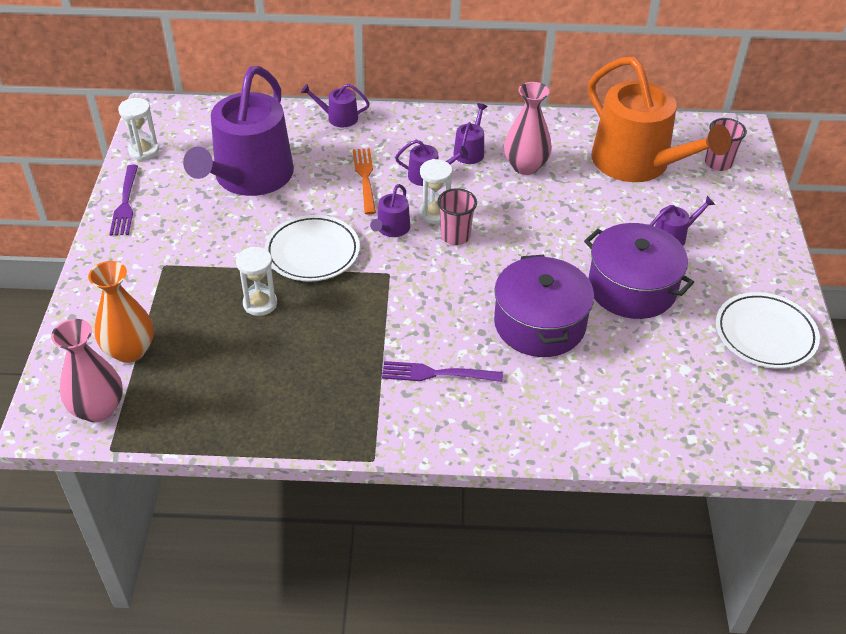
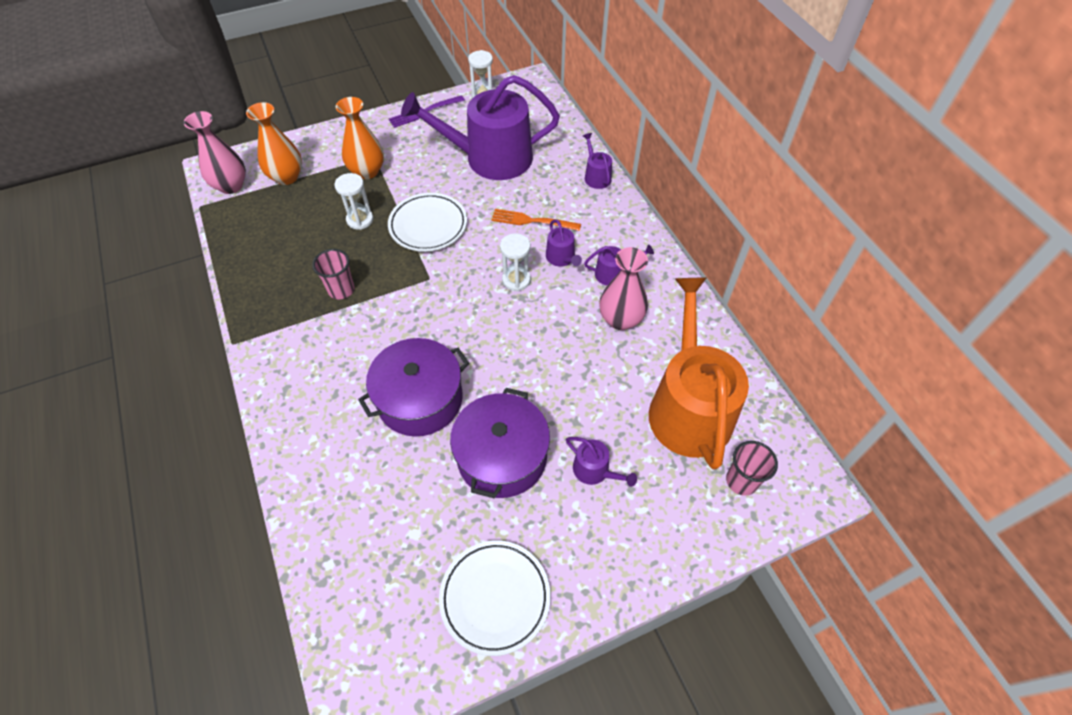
camera: 65 degrees right, 10 degrees up
(184, 277) = (367, 171): none -> orange vase
(365, 178) = (532, 221): orange fork -> orange fork turned 135 degrees counterclockwise
(391, 229) = (481, 260): purple watering can -> none
(437, 374) = (332, 349): purple fork -> none
(455, 236) = (496, 303): pink cup -> pink cup (341, 290)
(638, 163) = (688, 407): orange watering can -> orange watering can turned 150 degrees clockwise

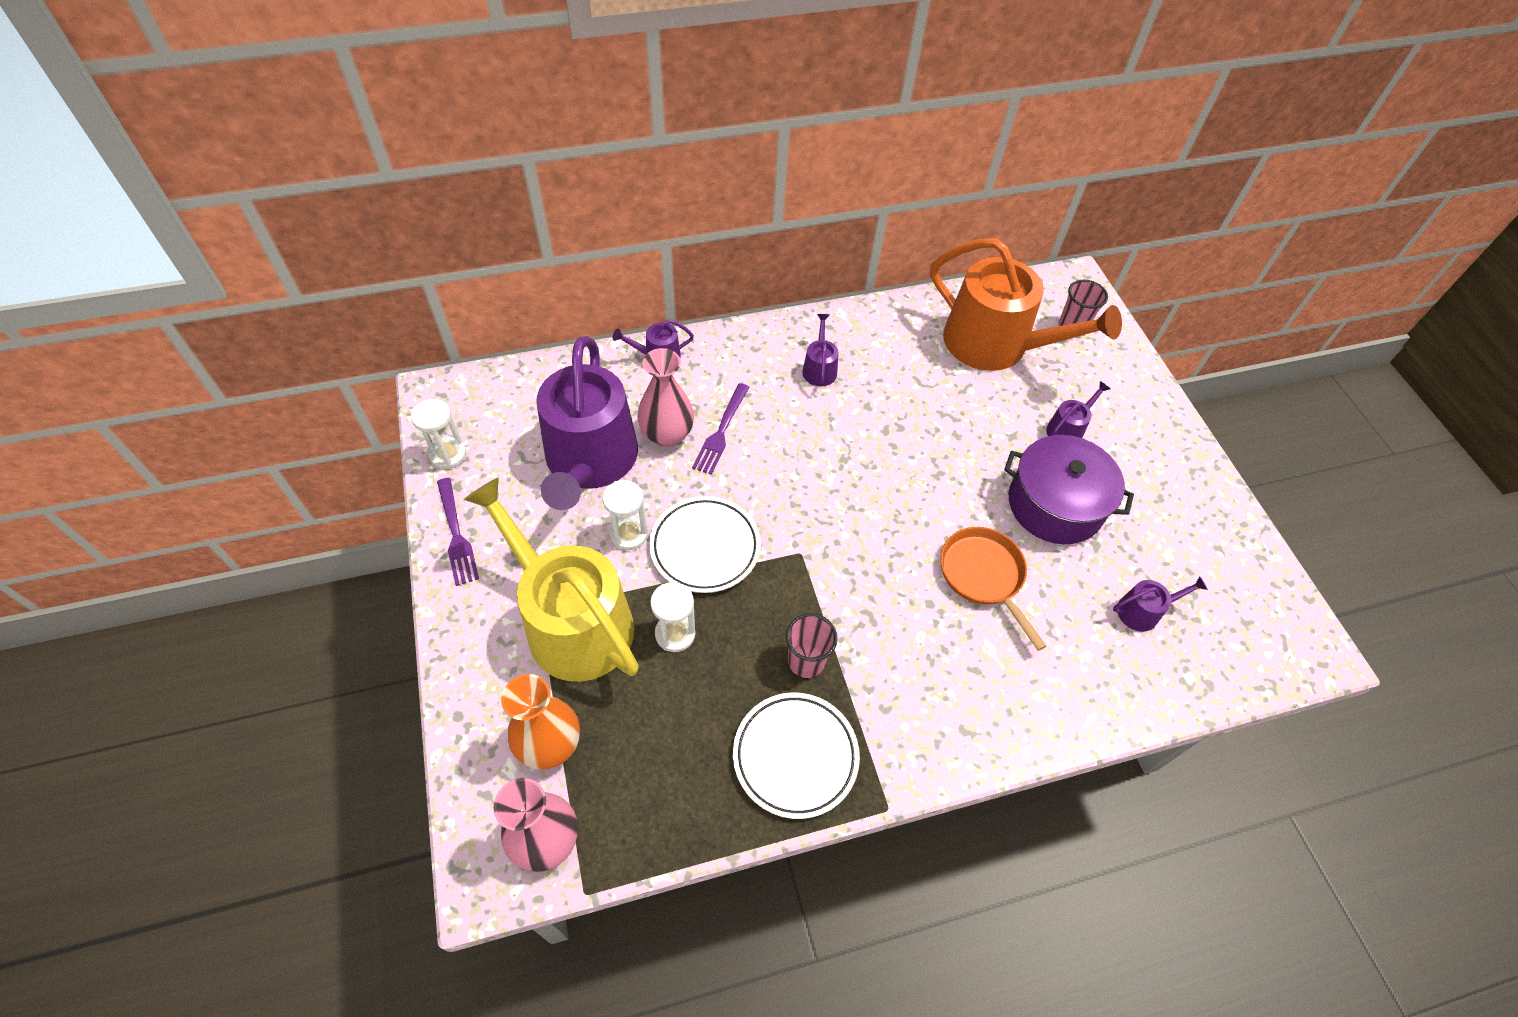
camera: 85 degrees left, 0 degrees up
(367, 171) = (571, 621): orange vase -> yellow watering can
(420, 399) = (984, 576): purple pot -> orange pan
(495, 597) = (1203, 528): white plate -> white plate (795, 756)
(516, 280) = (816, 461): white hourglass -> white hourglass (629, 534)
(532, 221) = (721, 431): orange fork -> purple fork
(562, 258) = (788, 412): purple watering can -> purple watering can (1143, 611)
(620, 319) = (885, 375): pink vase -> pink vase (667, 434)
(688, 407) = (995, 345): orange watering can -> orange watering can turned 150 degrees counterclockwise

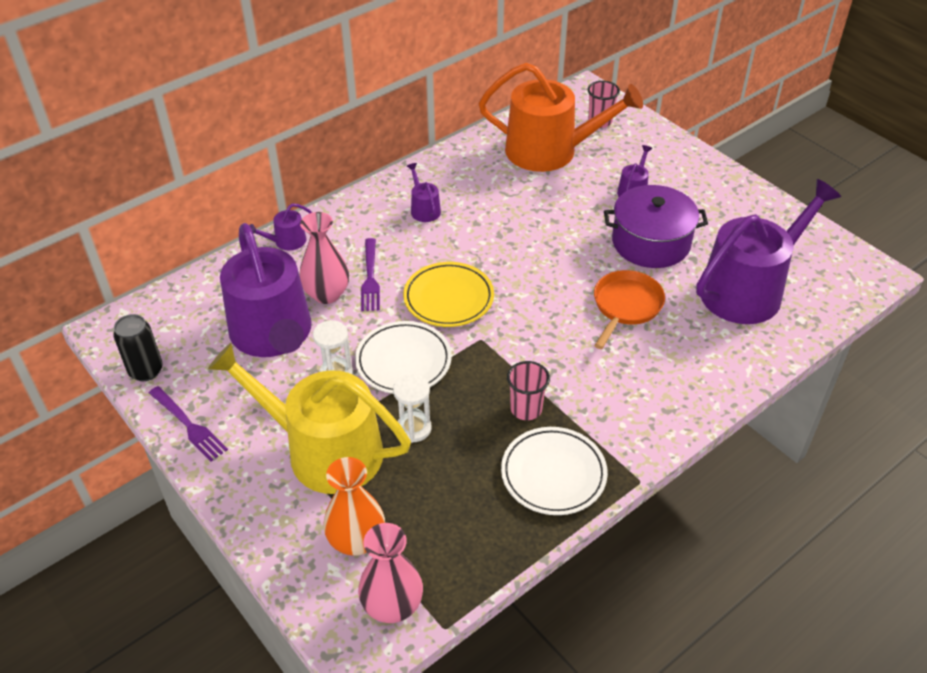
camera: 20 degrees left, 10 degrees down
(448, 455) = (146, 371): white hourglass -> black can
(791, 489) = (448, 298): none -> yellow plate
(984, 576) = (625, 306): orange pan -> orange pan turned 75 degrees clockwise
(1143, 611) = (748, 289): purple watering can -> purple watering can, size x2.46

